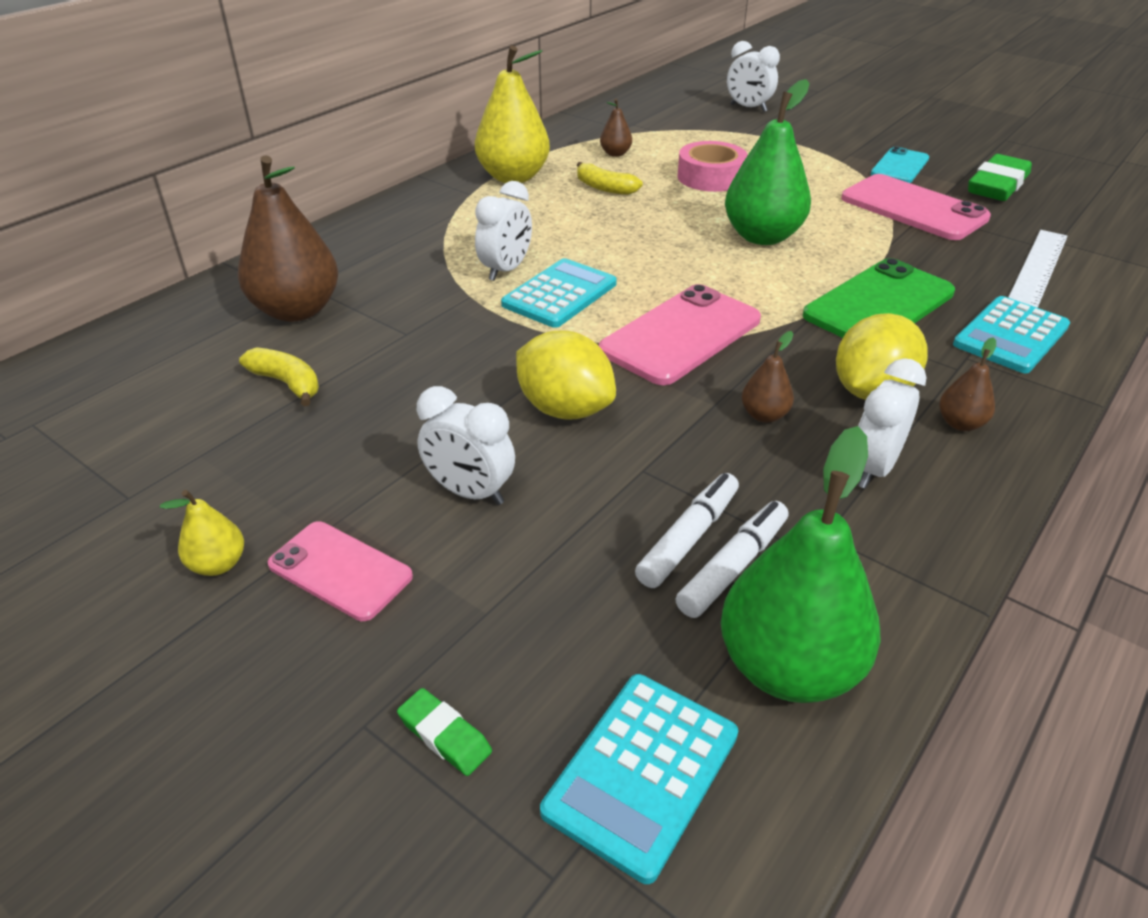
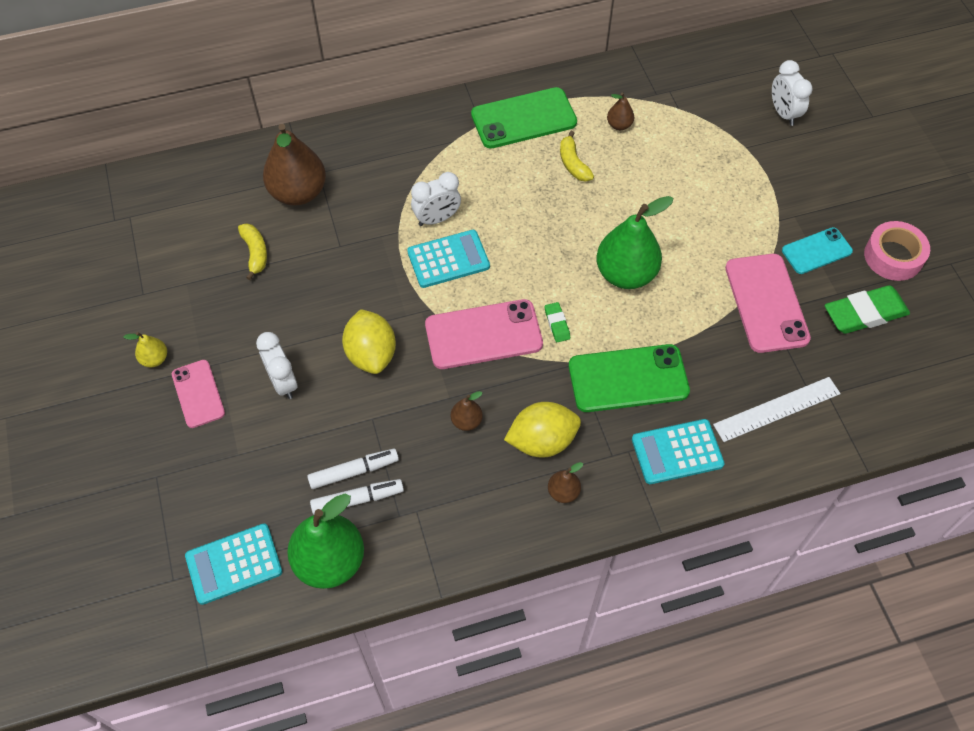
camera: 35 degrees right, 20 degrees up
(444, 735) = (179, 500): green eraser -> green eraser (557, 324)
(513, 177) = (523, 118): yellow pear -> green phone
(710, 177) = (659, 189): pink tape -> pink tape (893, 256)
(873, 468) = (482, 489): white clock -> none

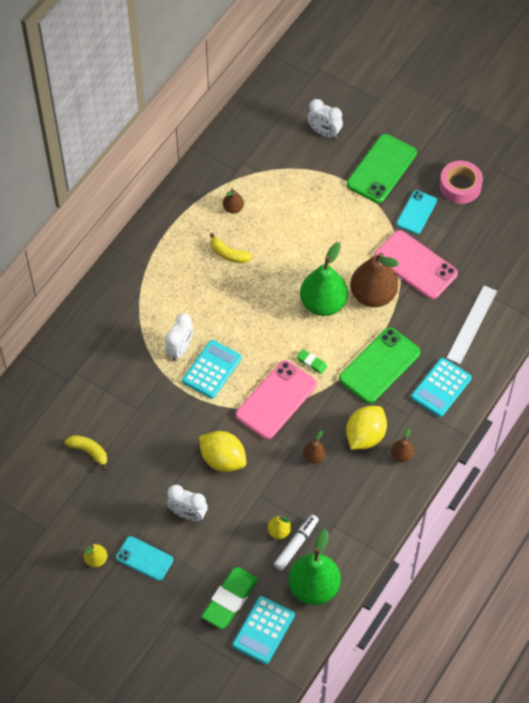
camera: 40 degrees left, 0 degrees up
(198, 394) = (144, 559): pink phone -> turquoise phone
(298, 193) = (76, 394): brown pear -> brown pear (373, 295)
(354, 471) = (279, 531): white marker -> yellow pear
(523, 118) = (170, 245): green phone -> green phone (381, 169)
(864, 313) = (472, 233): green eraser -> green eraser (229, 600)

